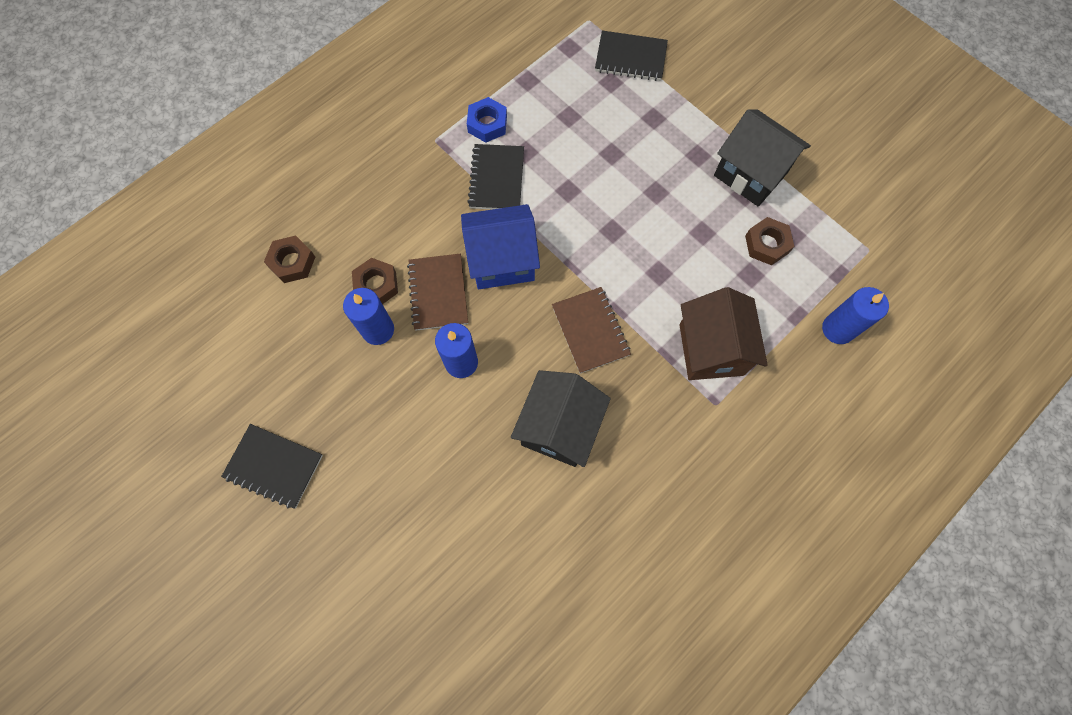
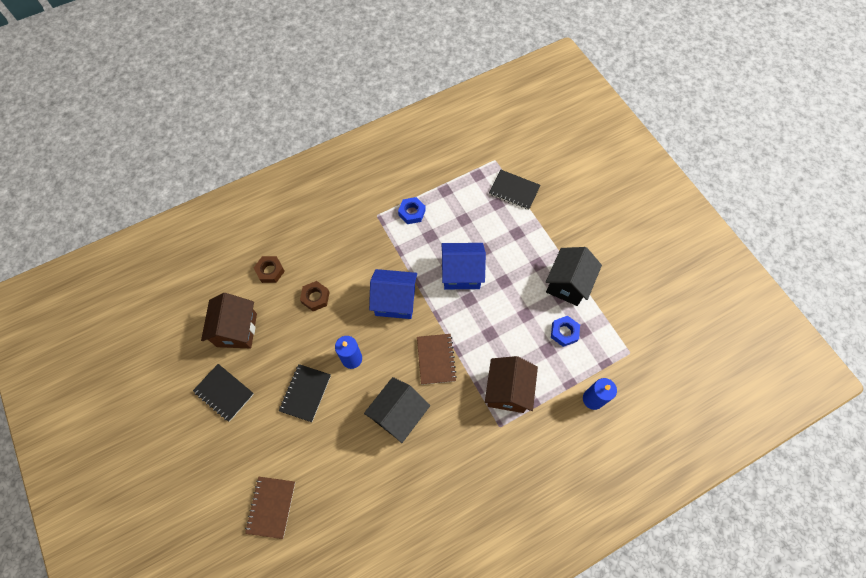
camera: 15 degrees right, 5 degrees down
(265, 365) = (237, 330): none -> brown house
(378, 330) = (308, 325): blue candle -> none
(438, 293) = (351, 312): brown notebook -> brown notebook (271, 507)
(497, 179) = (407, 249): black notebook -> black notebook (305, 393)
(590, 196) = (461, 274): none -> blue house
(750, 174) = (567, 284): black house -> black house turned 60 degrees clockwise
(767, 244) = (564, 332): brown nut -> blue nut

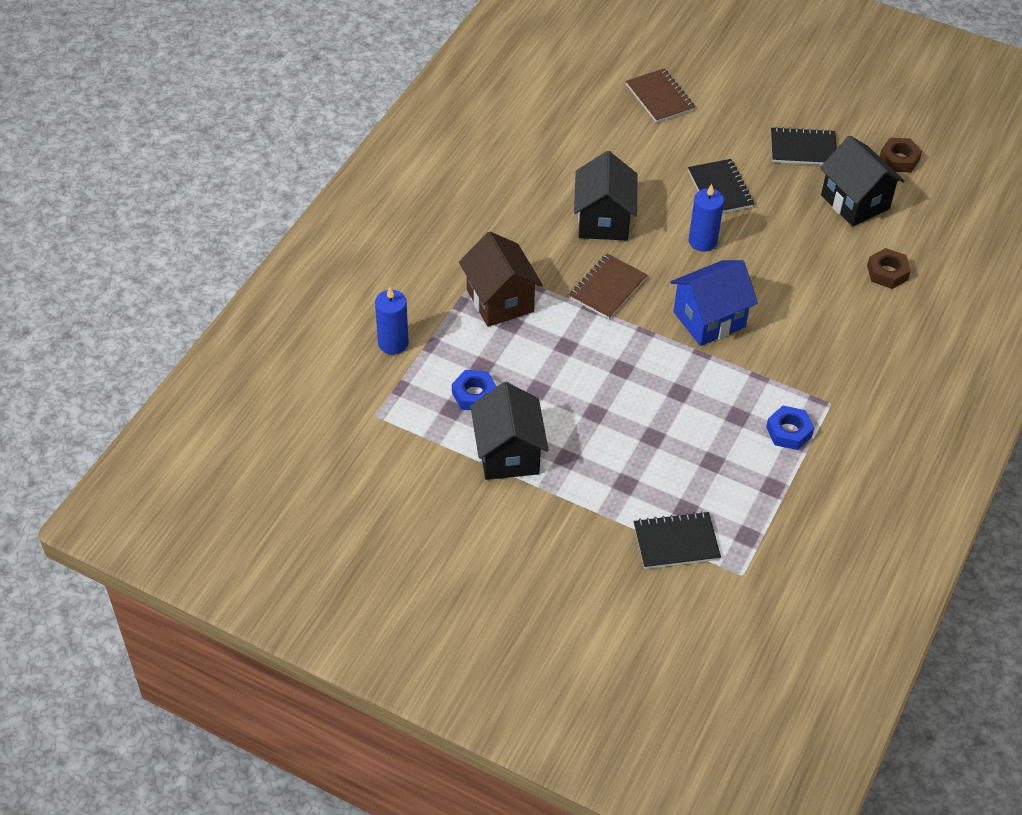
camera: 145 degrees right, 15 degrees down
(237, 330) = (855, 202): brown house -> black house
(315, 297) = (805, 275): brown nut -> brown nut (899, 159)
(436, 359) = (607, 288): brown notebook -> brown notebook turned 75 degrees clockwise
(461, 274) = (656, 392): blue house -> none

